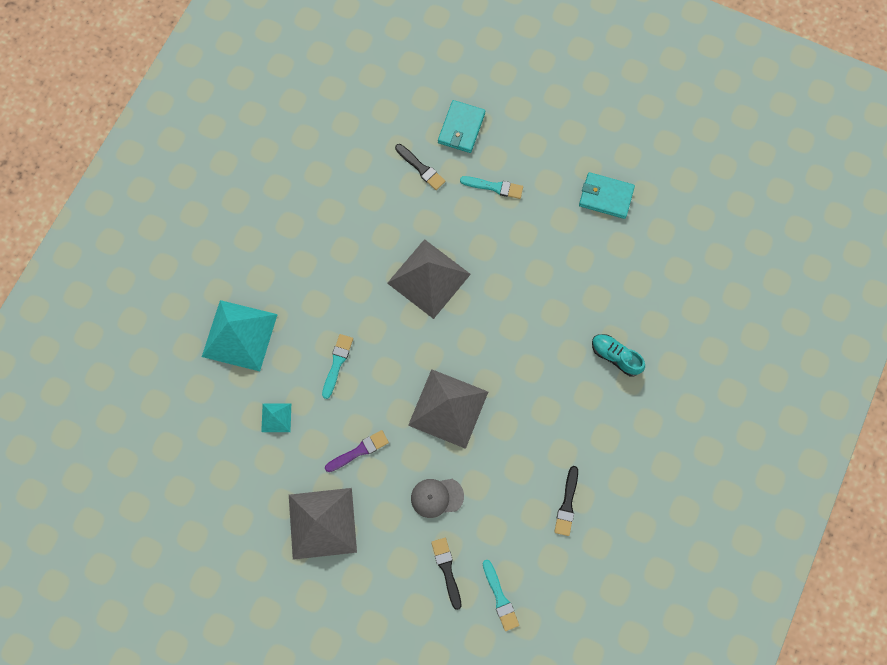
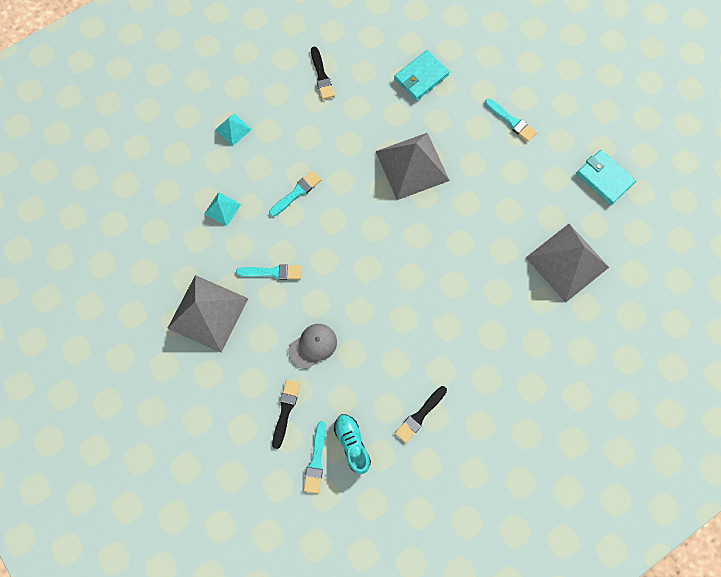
camera: 30 degrees right, 0 degrees up
(239, 335) = (233, 129): turquoise pyramid -> turquoise pyramid, size x0.47
(359, 451) = (272, 272): purple brush -> turquoise brush
(421, 168) = (458, 75): black brush -> black brush (322, 76)
(437, 497) = (313, 346): grey cap -> grey cap turned 120 degrees clockwise
(448, 408) = (366, 279): grey pyramid -> grey pyramid (567, 262)
(461, 128) = (511, 60): turquoise wallet -> turquoise wallet (421, 77)
(615, 356) = (535, 315): turquoise shoe -> turquoise shoe (352, 443)

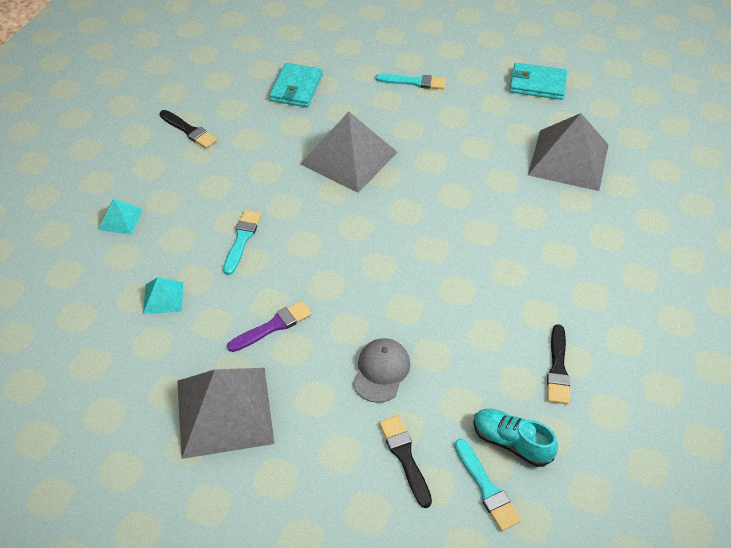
camera: 35 degrees left, 25 degrees down
(272, 272) = (273, 326): turquoise brush -> purple brush

